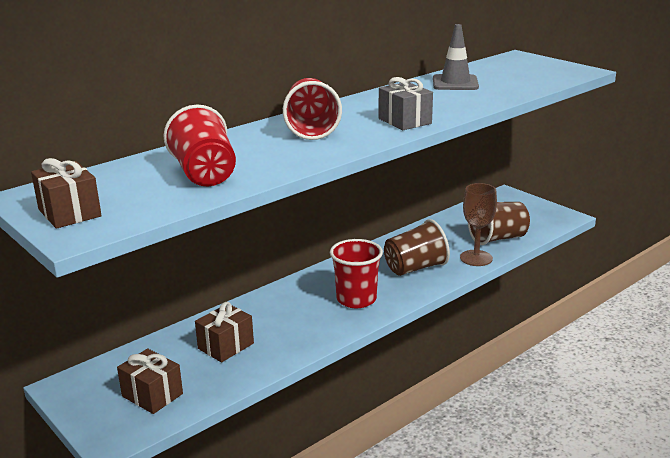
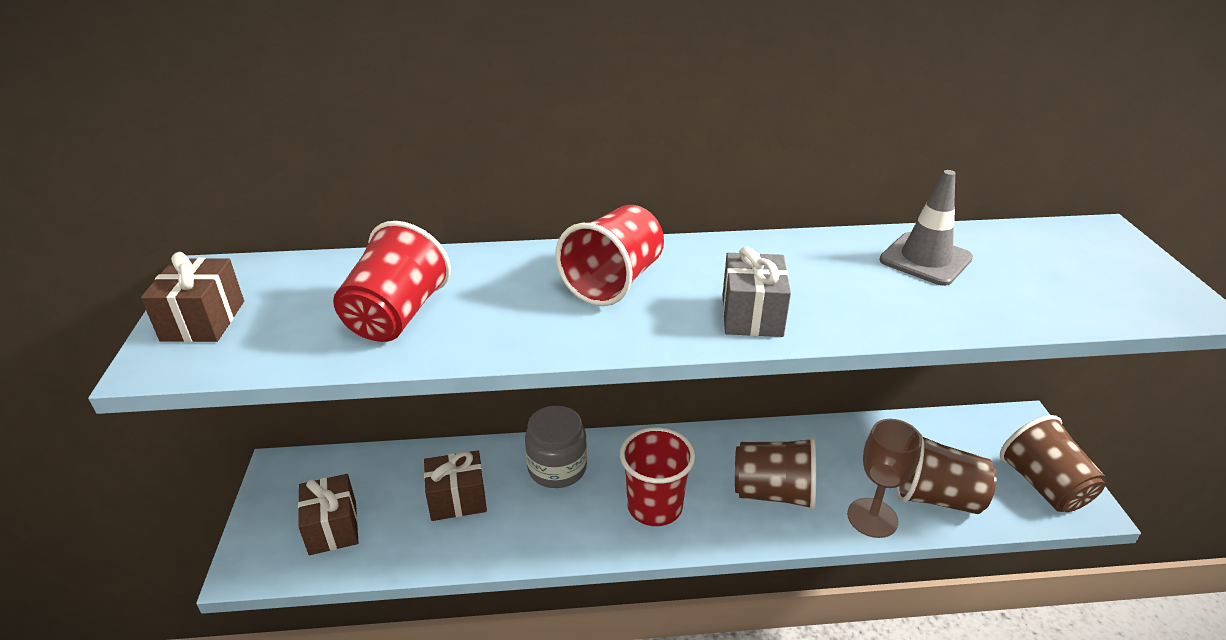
camera: 35 degrees right, 10 degrees up
(274, 307) = (557, 468): none -> grey jar
(540, 216) = (1043, 486): none -> brown cup

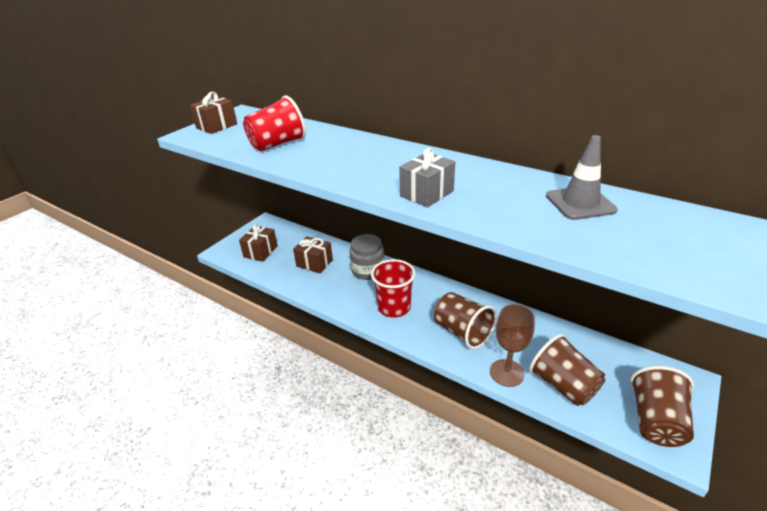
camera: 40 degrees right, 0 degrees up
(614, 282) = (382, 159): red cup -> none

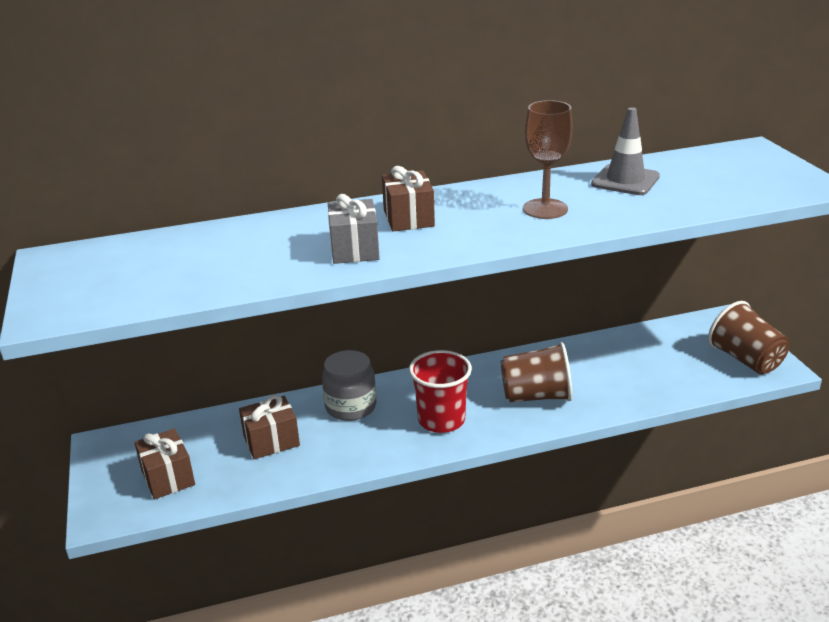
camera: 50 degrees left, 5 degrees down
(217, 126) = (65, 287): brown gift -> brown gift (408, 218)
(277, 144) = (226, 264): red cup -> none
(426, 193) = (505, 230): grey gift -> grey gift (354, 249)
(507, 373) = (618, 400): brown goblet -> brown goblet (545, 209)
(563, 385) = (665, 380): brown cup -> none

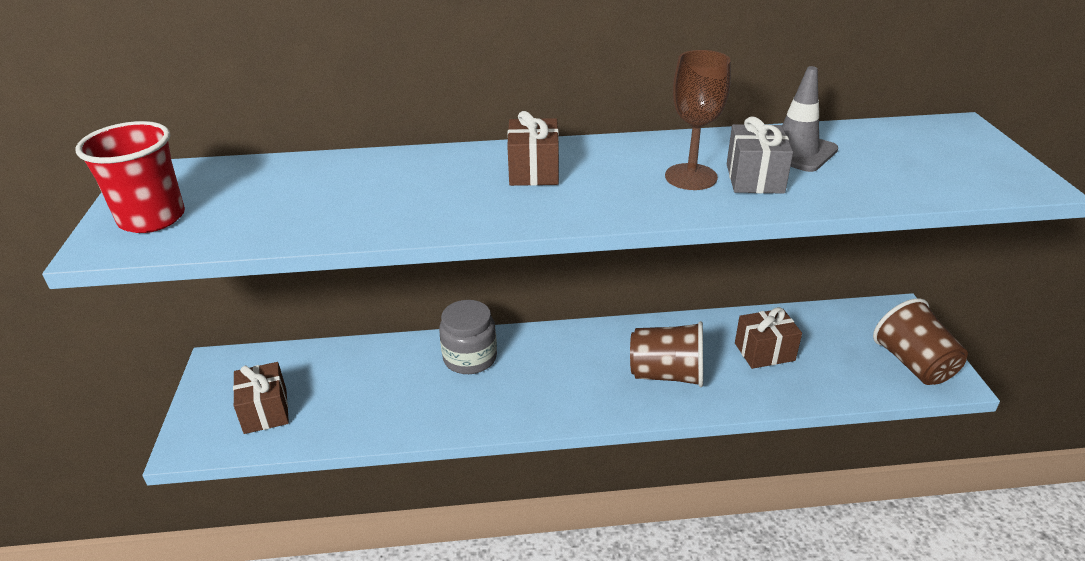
camera: 10 degrees right, 5 degrees up
(271, 441) = (379, 385): brown gift -> brown gift (764, 352)
(354, 249) = (460, 203): grey gift -> grey gift (754, 178)
(441, 420) = (558, 388): red cup -> red cup (152, 218)

